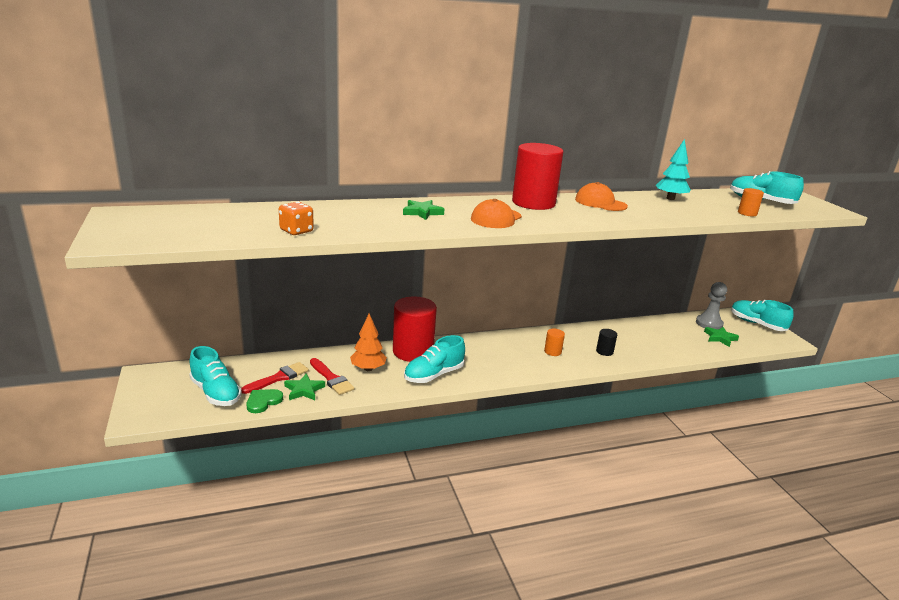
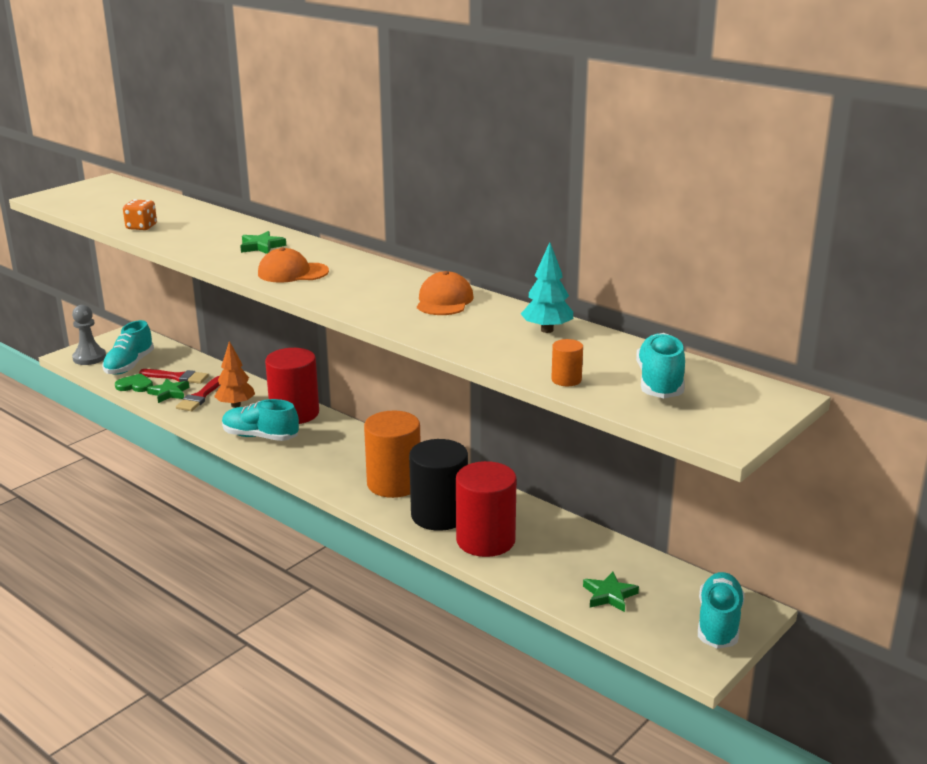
camera: 60 degrees right, 0 degrees up
(533, 203) = (379, 275): red cylinder -> red cylinder (485, 540)
(552, 351) = (394, 483): orange cylinder -> orange cylinder, size x2.29
(604, 351) = (439, 515): black cylinder -> black cylinder, size x2.29
(709, 323) = (649, 578): grey pawn -> grey pawn (89, 358)

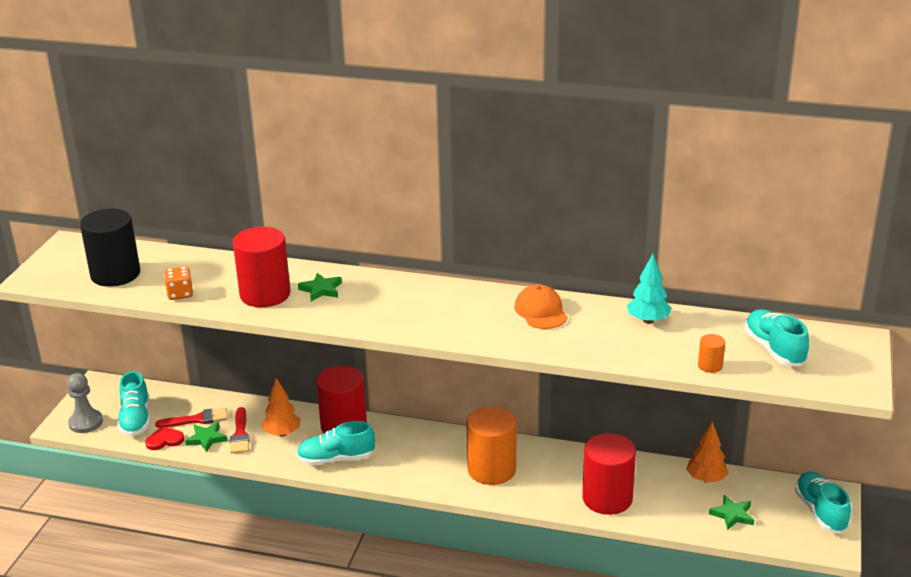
camera: 25 degrees left, 5 degrees up
(135, 385) = (164, 440): green heart -> red heart
(209, 240) = (265, 294): none -> red cylinder
(292, 272) = (383, 313): orange cap -> none
(439, 515) = (553, 487): black cylinder -> black cylinder (115, 274)
(612, 554) = (706, 479): none -> orange tree

